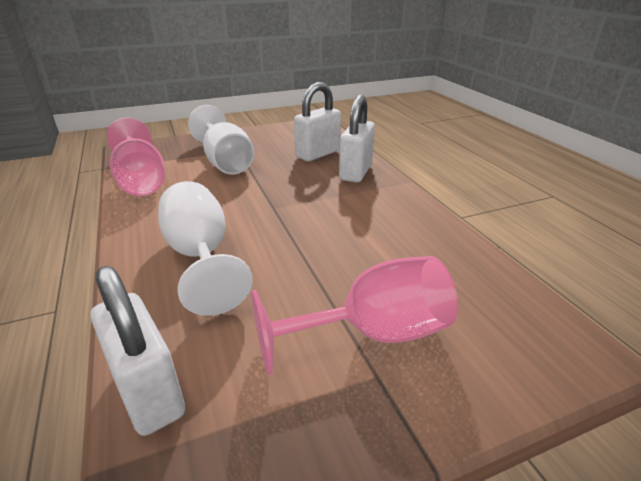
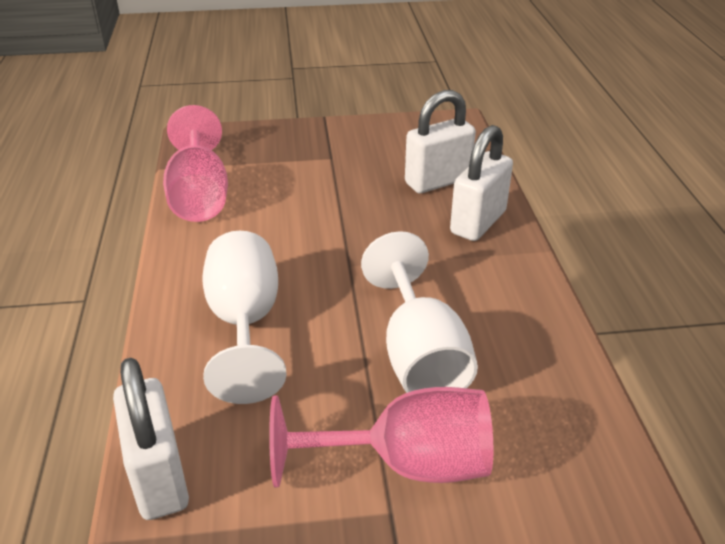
camera: 15 degrees right, 5 degrees up
(225, 162) = (310, 178): white goblet -> white goblet (419, 355)

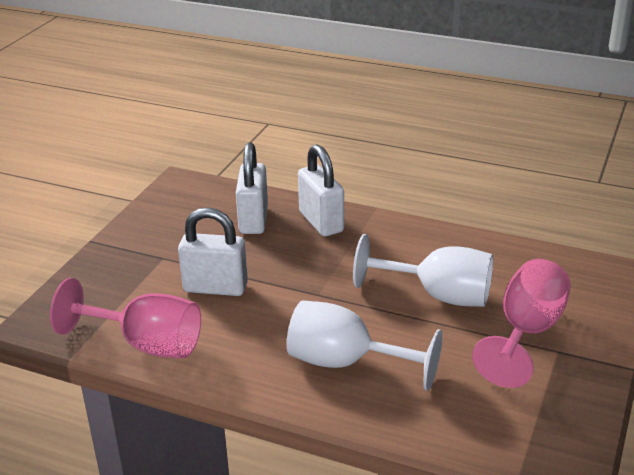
camera: 60 degrees left, 5 degrees down
(159, 477) = (475, 442): white padlock -> white padlock (215, 288)

